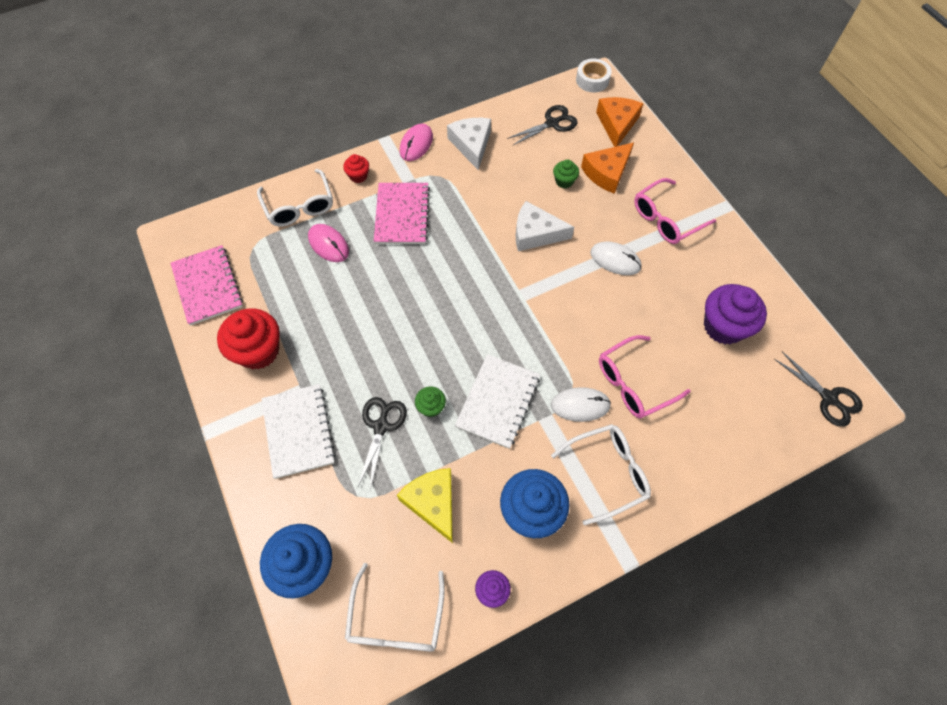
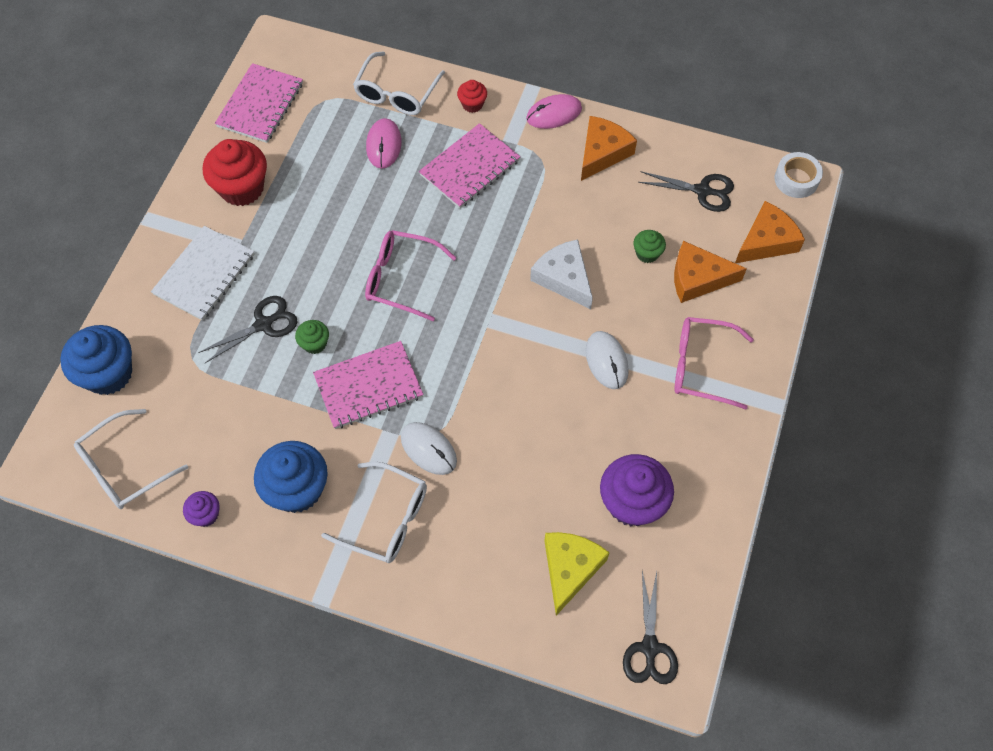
camera: 45 degrees right, 0 degrees up
(432, 503) = (236, 414): yellow cheese -> yellow cheese (569, 569)
(471, 145) = (602, 152): white cheese -> orange cheese
(498, 401) = (368, 386): white notebook -> pink notebook
(634, 383) = (493, 474): pink glasses -> pink glasses (401, 279)

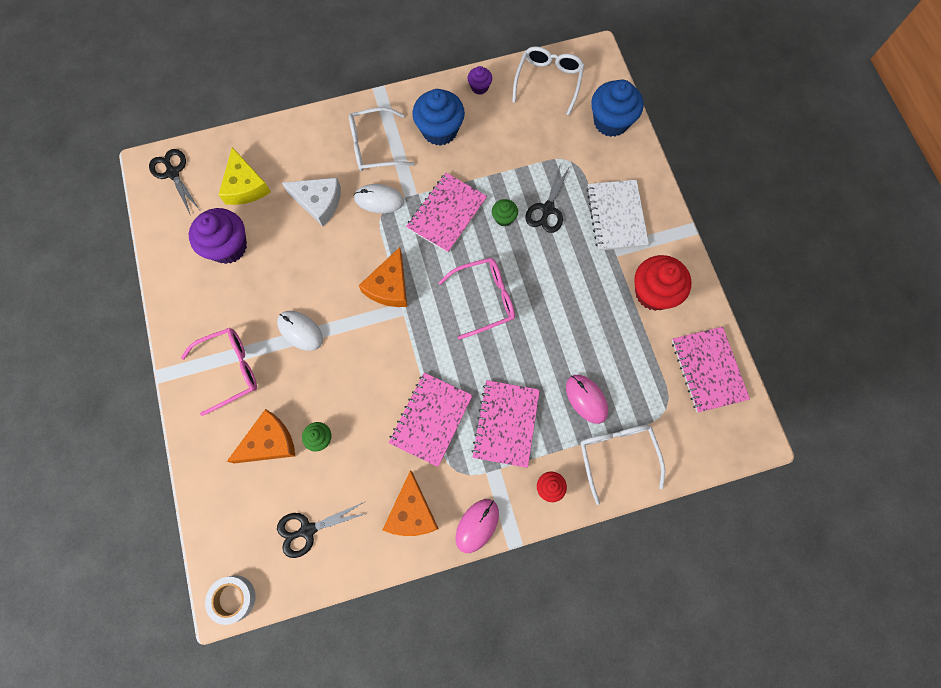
camera: 145 degrees right, 10 degrees up
(533, 209) = (431, 419): none -> pink notebook
(564, 278) = (370, 375): white cheese -> white cheese (319, 202)
(766, 241) = (231, 514): orange cheese -> orange cheese (389, 286)

